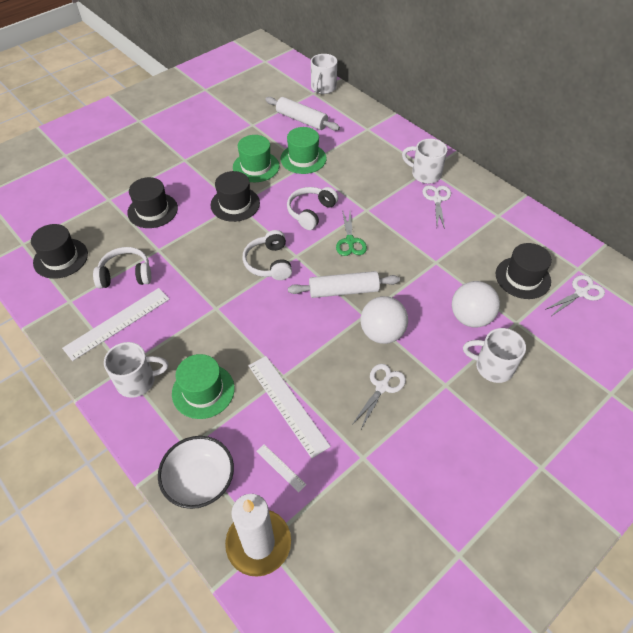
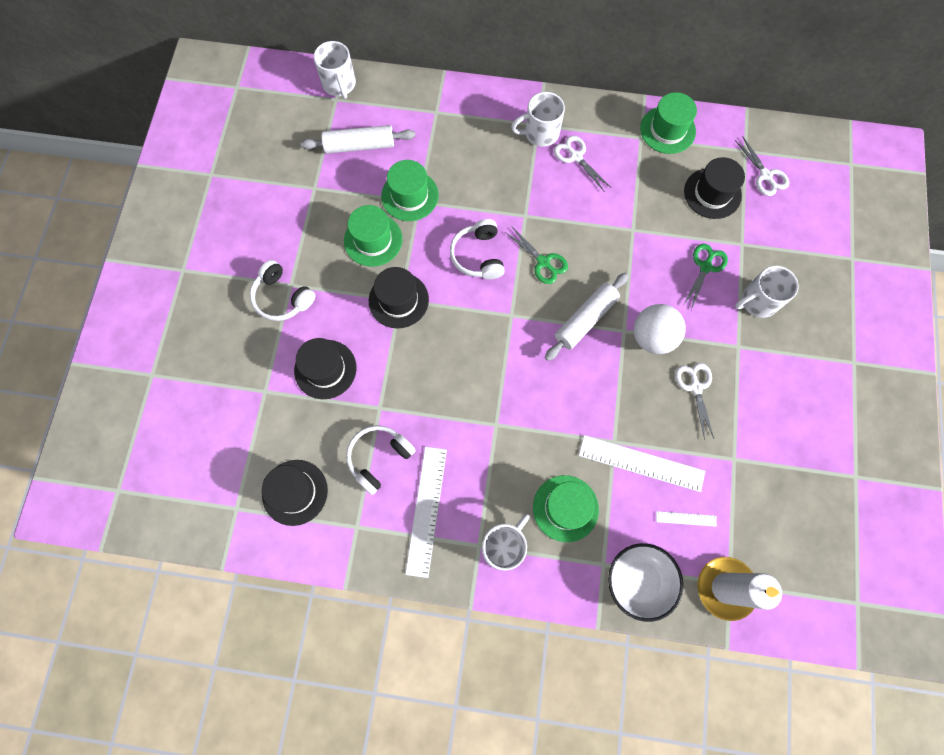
camera: 40 degrees left, 20 degrees up
(269, 263) = (495, 341): white headphones -> white headphones (282, 297)
(470, 318) = (705, 267): white ball -> green scissors
(524, 222) = (667, 130): none -> green hat
(581, 293) = (765, 175): white scissors -> white scissors turned 135 degrees clockwise

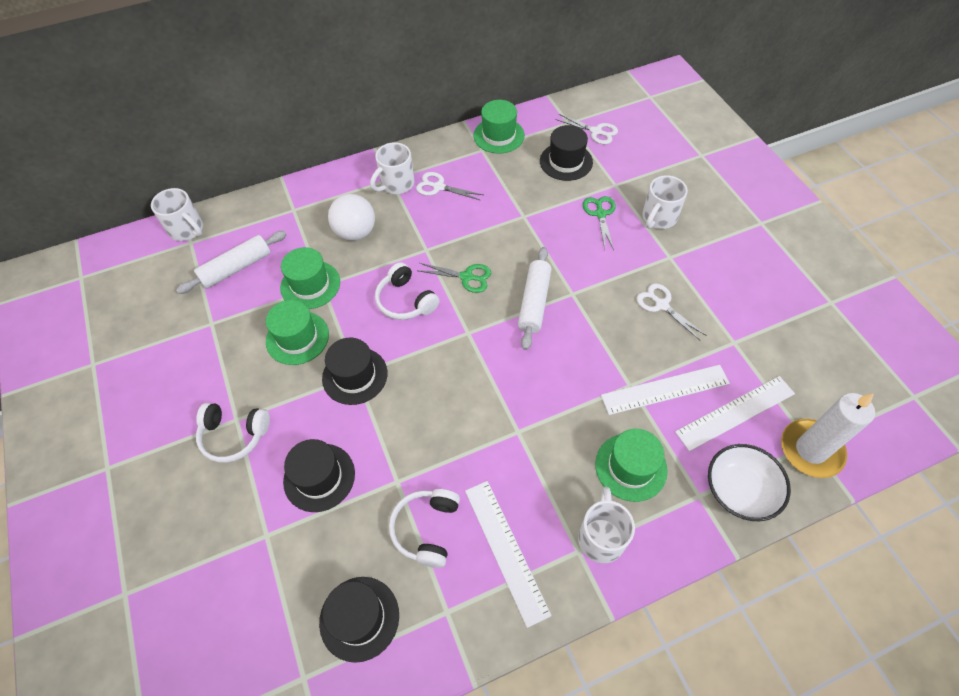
camera: 30 degrees left, 15 degrees down
(652, 337) = (599, 286): white ball -> white ball (355, 232)
(686, 518) = (735, 412): white ruler -> white ruler, size x2.13

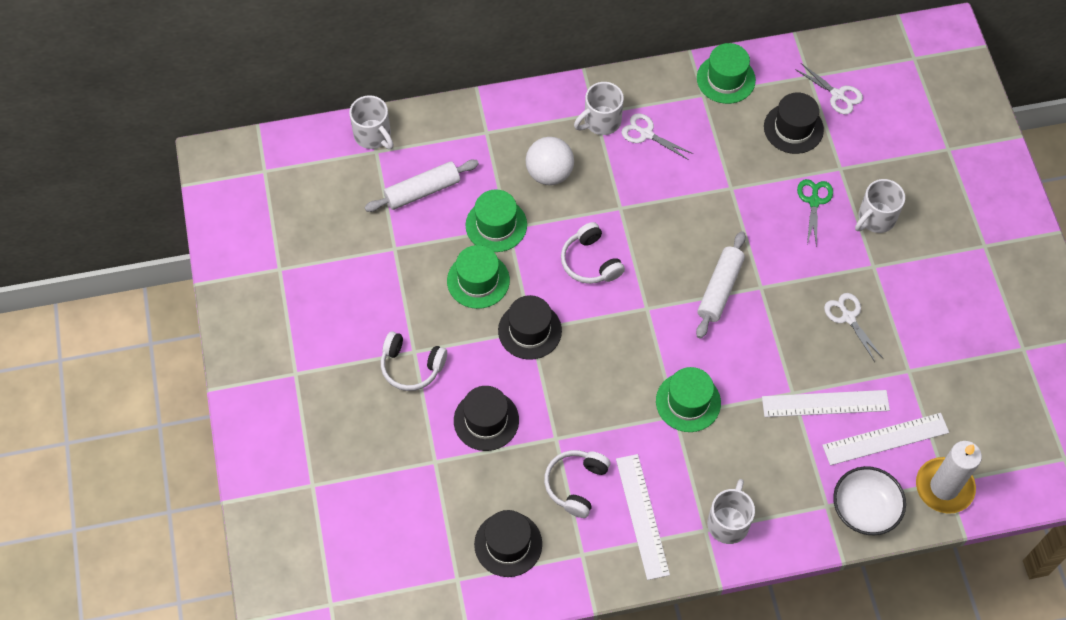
camera: 10 degrees right, 5 degrees up
(466, 277) = (656, 247): green scissors -> none
(631, 467) = (771, 468): green hat -> green hat (688, 402)

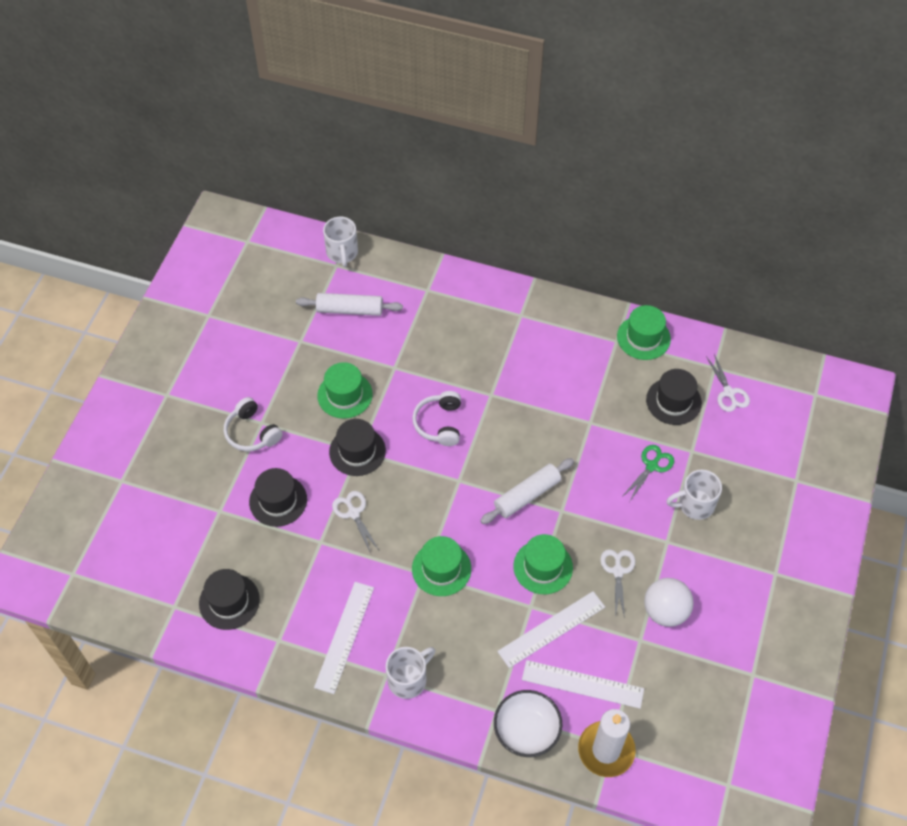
camera: 30 degrees right, 5 degrees down
(496, 225) = (387, 361): green hat -> green hat (543, 567)
(549, 173) = (454, 342): white ball -> white ball (665, 611)
(576, 484) = (311, 585): white headphones -> none
(601, 121) = (521, 323): white mug -> none
(646, 134) = (550, 349): white scissors -> white scissors (353, 513)
(825, 403) = (551, 629): white ruler -> white ruler turned 60 degrees counterclockwise

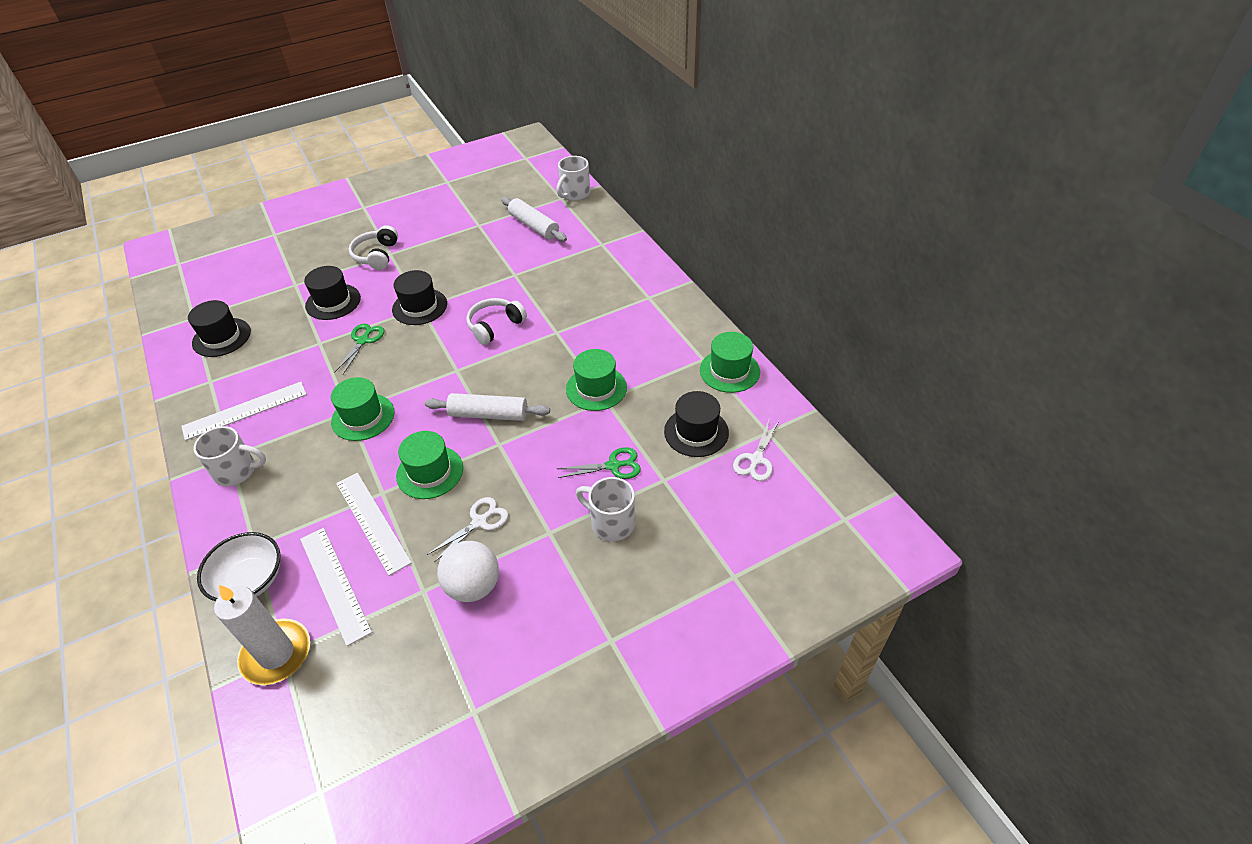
camera: 45 degrees right, 10 degrees down
(345, 395) = (460, 270): green hat -> green hat (596, 388)
(353, 513) = (363, 341): white scissors -> green scissors
(551, 629) = (372, 522): white ruler -> white ruler turned 45 degrees clockwise

